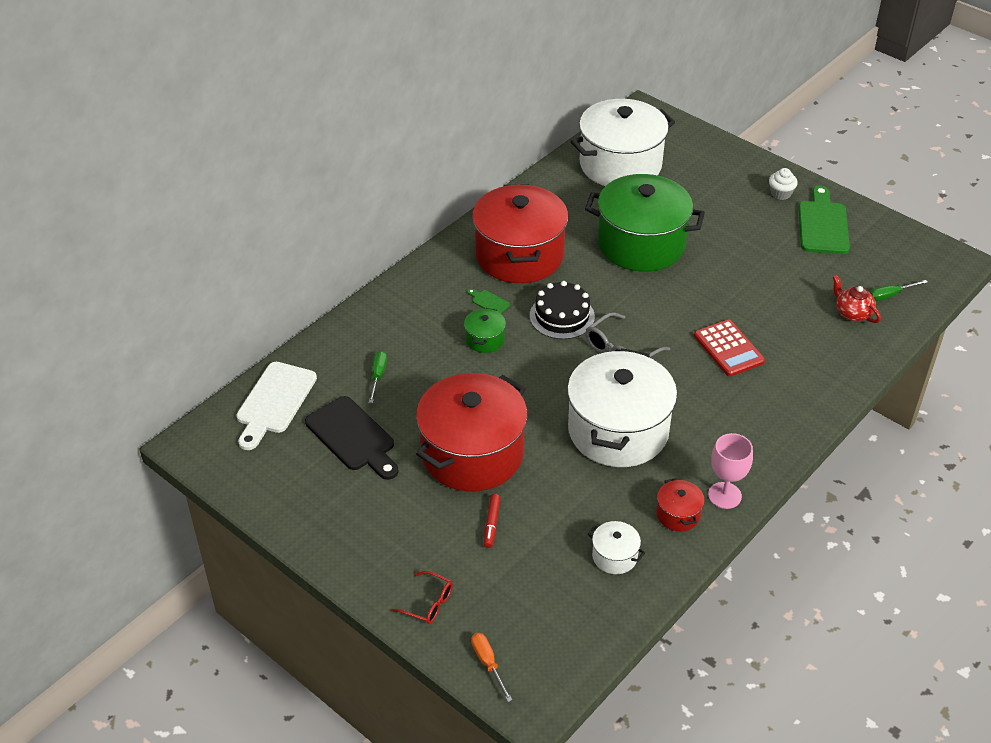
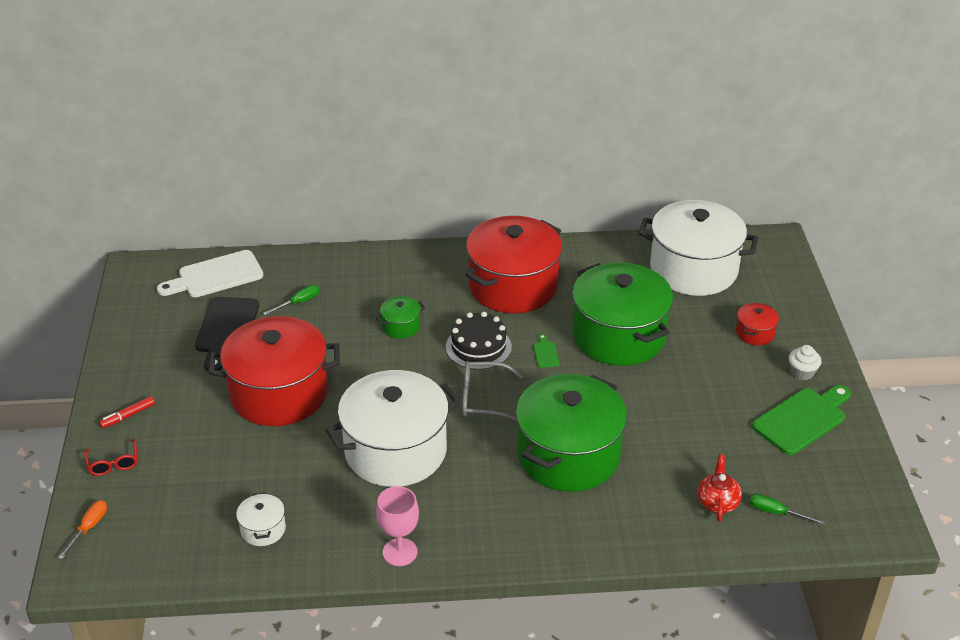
camera: 45 degrees right, 5 degrees down
(489, 302) = (442, 303): green cutting board -> green cutting board (545, 353)
(491, 524) = (222, 446): red marker -> red marker (128, 416)
(678, 514) = (347, 538): red pot -> red pot (755, 333)
(728, 348) = (568, 455): red calculator -> green pot

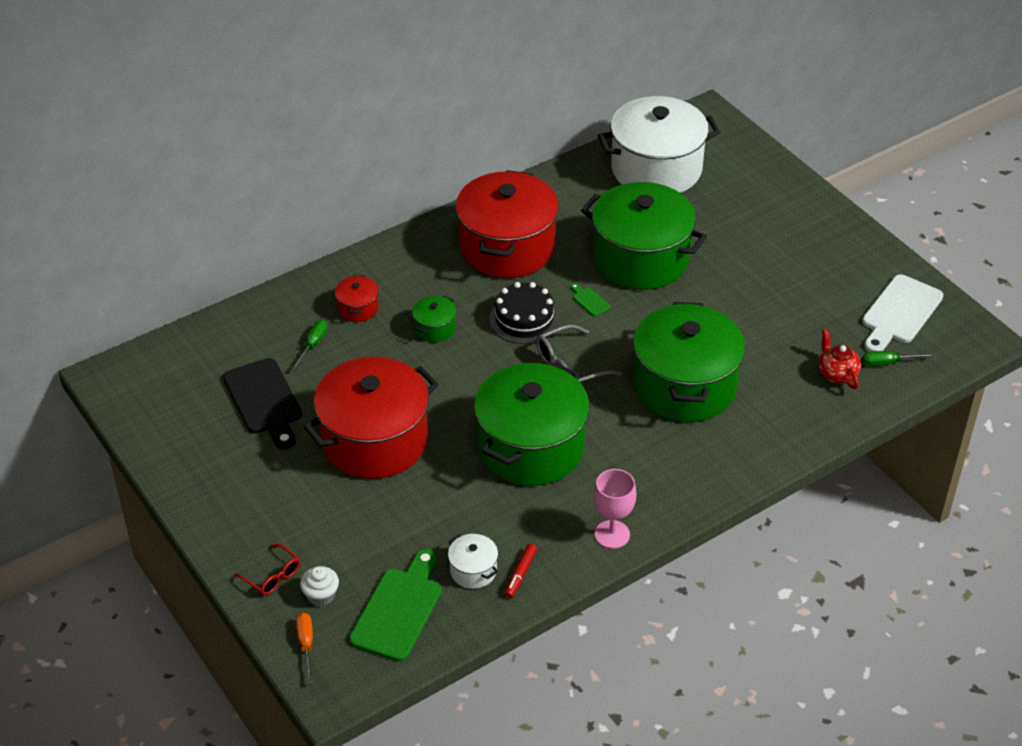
camera: 30 degrees left, 5 degrees up
(128, 416) = (243, 525): red marker -> red marker (520, 574)
(216, 276) = (202, 351): white cutting board -> white cutting board (900, 313)
(395, 451) = (531, 447): white pot -> green pot
(755, 333) = (754, 210): red pot -> red pot (358, 308)
(802, 372) = (818, 230): white cupcake -> white cupcake (321, 595)
(802, 419) = (849, 273): green cutting board -> green cutting board (399, 610)

